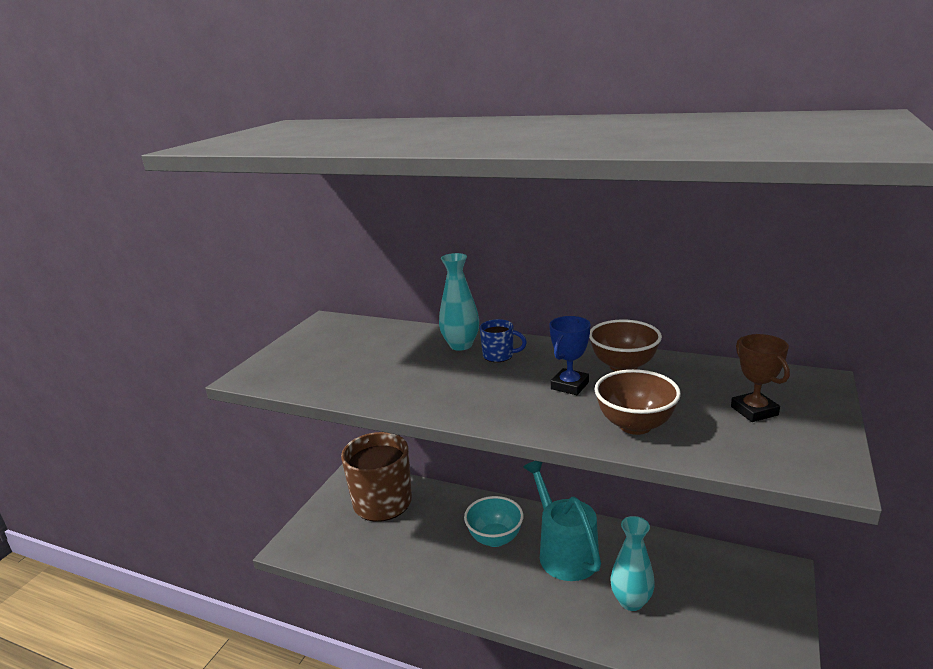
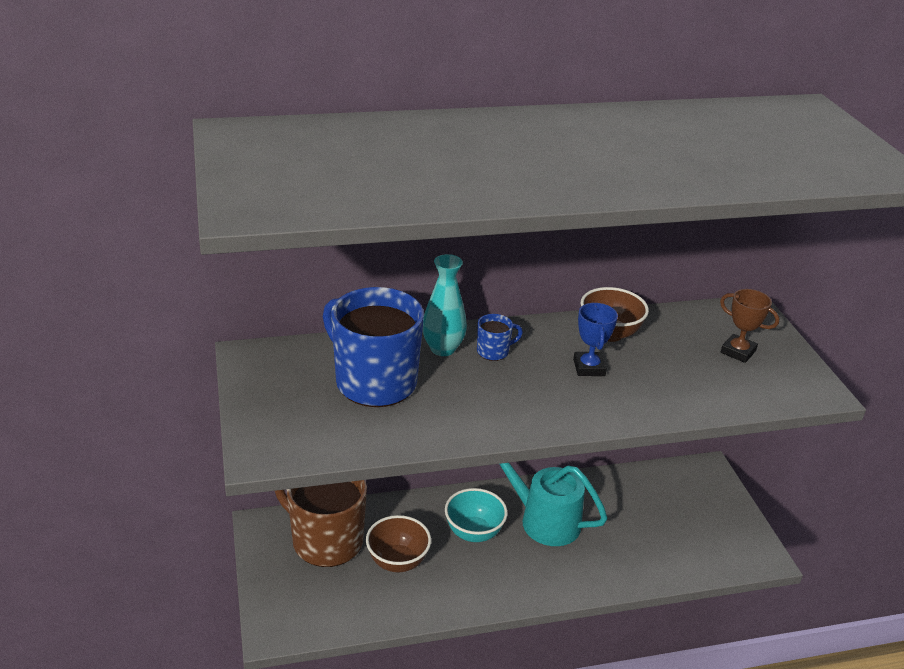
camera: 40 degrees left, 10 degrees up
(381, 354) = (374, 382): none -> blue mug
(631, 601) = (626, 540): turquoise vase -> none
(635, 425) = (674, 391): brown bowl -> brown bowl (397, 561)

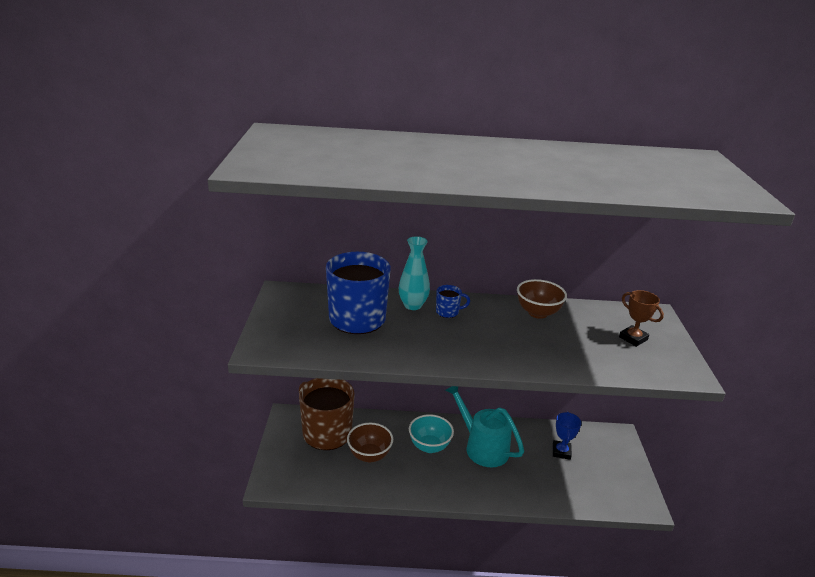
camera: 15 degrees right, 5 degrees down
(589, 367) = (513, 332): blue trophy -> blue trophy (561, 452)

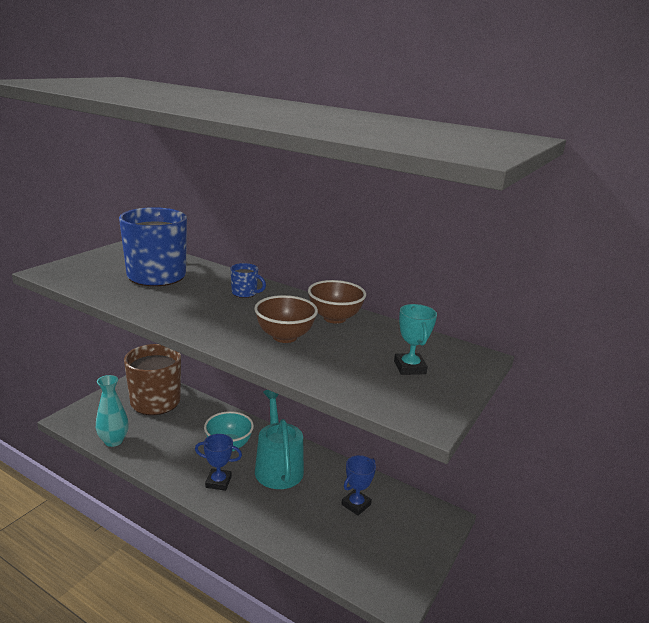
camera: 30 degrees right, 5 degrees down
(369, 455) = (169, 431): brown bowl -> brown bowl (284, 337)
(413, 305) = (221, 280): turquoise vase -> turquoise vase (113, 441)
(455, 480) = (218, 482): none -> blue trophy
(633, 338) = (409, 367): brown trophy -> turquoise trophy

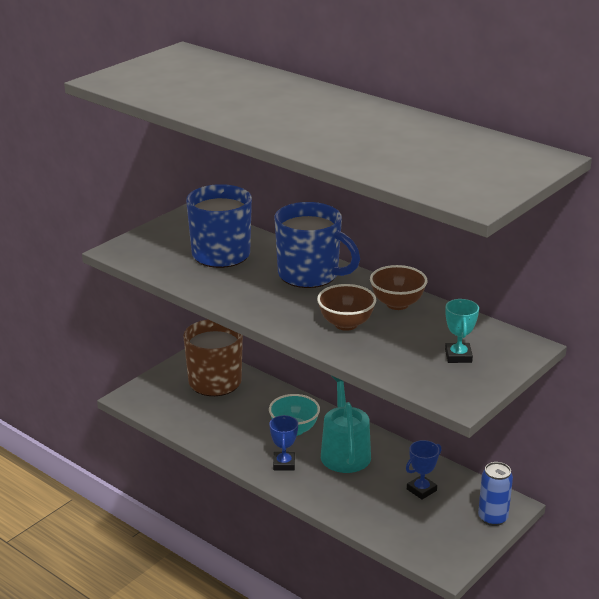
camera: 10 degrees right, 5 degrees up
(113, 441) = (176, 421): turquoise vase -> none
(218, 482) = (284, 464): blue trophy -> blue trophy turned 75 degrees clockwise
(245, 293) = (310, 275): blue mug -> blue mug, size x2.38
(430, 533) = (492, 518): none -> blue can

